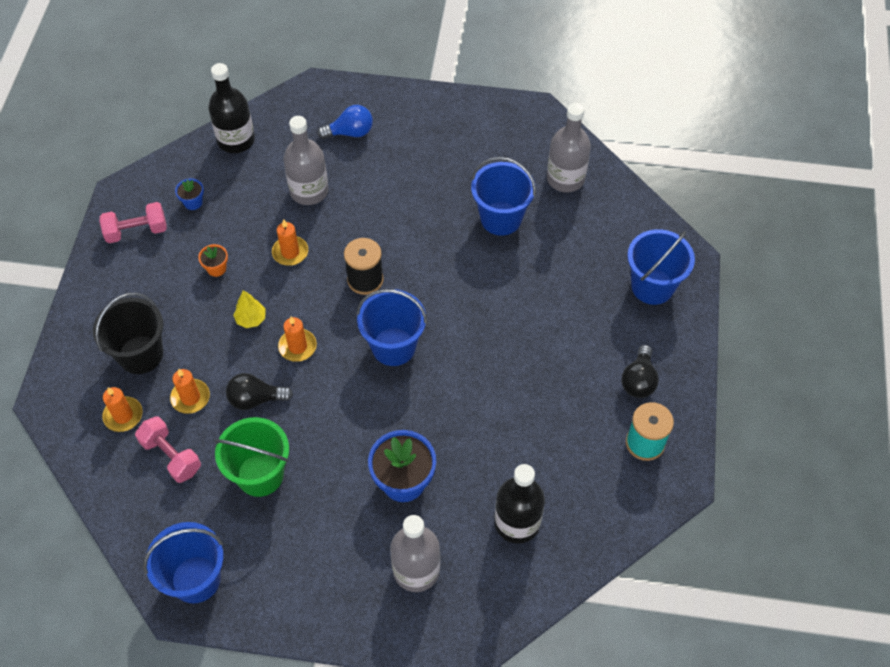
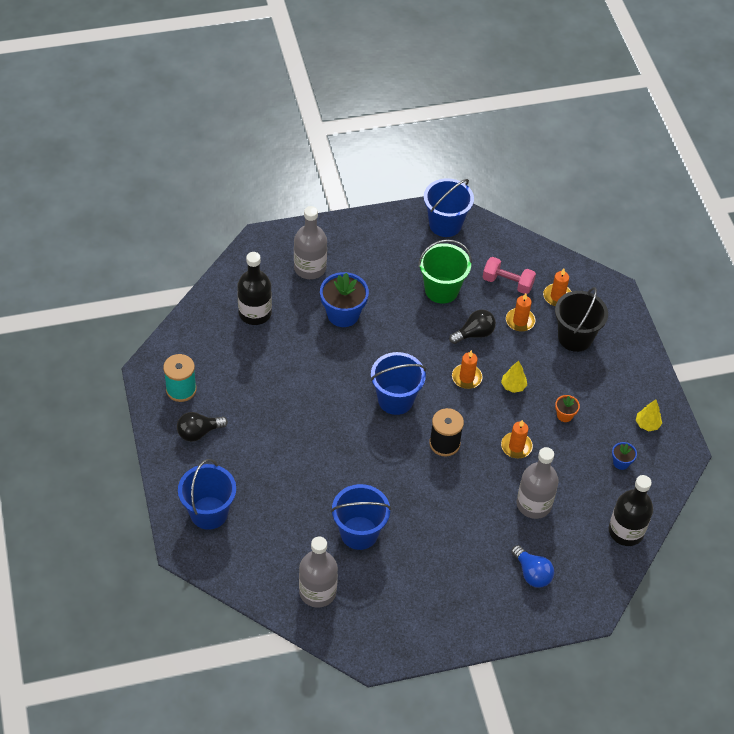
camera: 155 degrees right, 5 degrees down
(136, 231) = (647, 424): pink dumbbell -> yellow tree
(350, 132) = (532, 573): blue light bulb -> blue light bulb turned 90 degrees counterclockwise
(638, 381) = (198, 432): black light bulb -> black light bulb turned 105 degrees counterclockwise

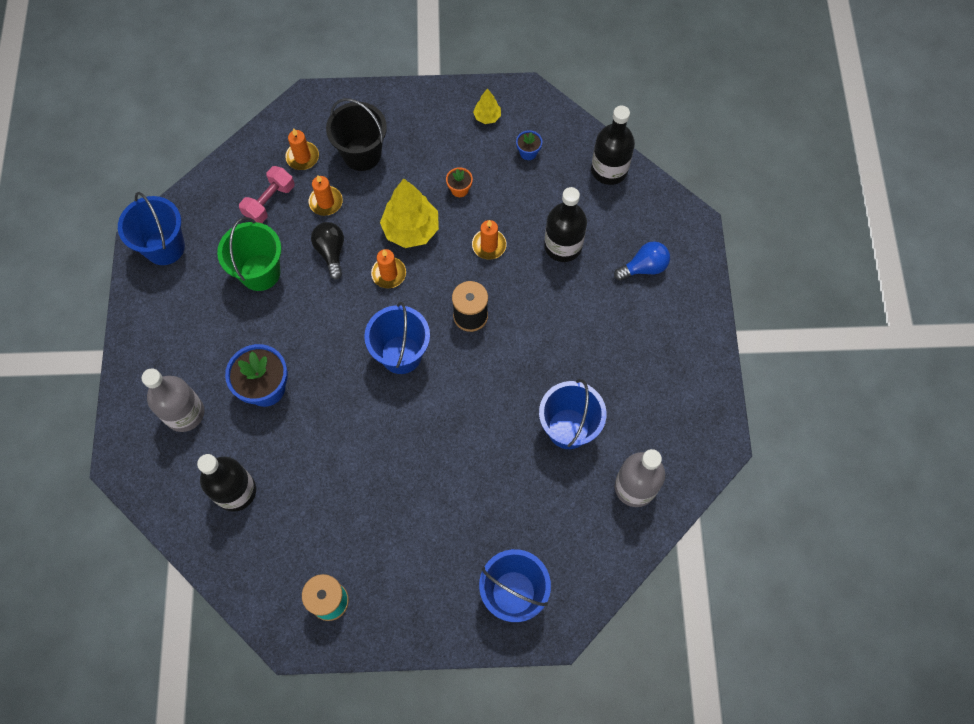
camera: 75 degrees left, 15 degrees up
(198, 432) = (398, 588): black light bulb -> none
(513, 386) = (411, 230): yellow tree -> yellow tree, size x1.99
(534, 504) = (563, 246): grey bottle -> black bottle

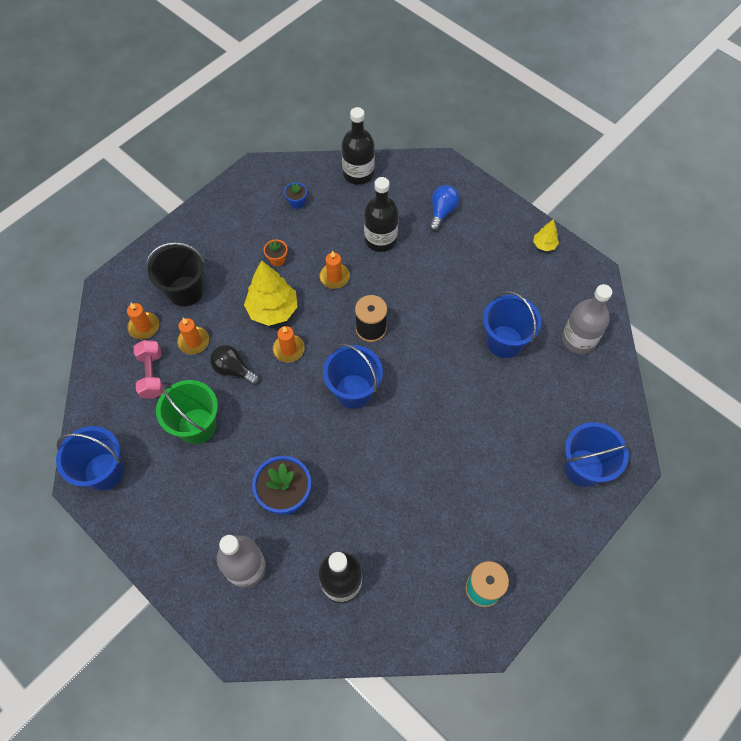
camera: 45 degrees left, 5 degrees down
(487, 117) = (246, 202): yellow tree -> yellow tree (544, 245)

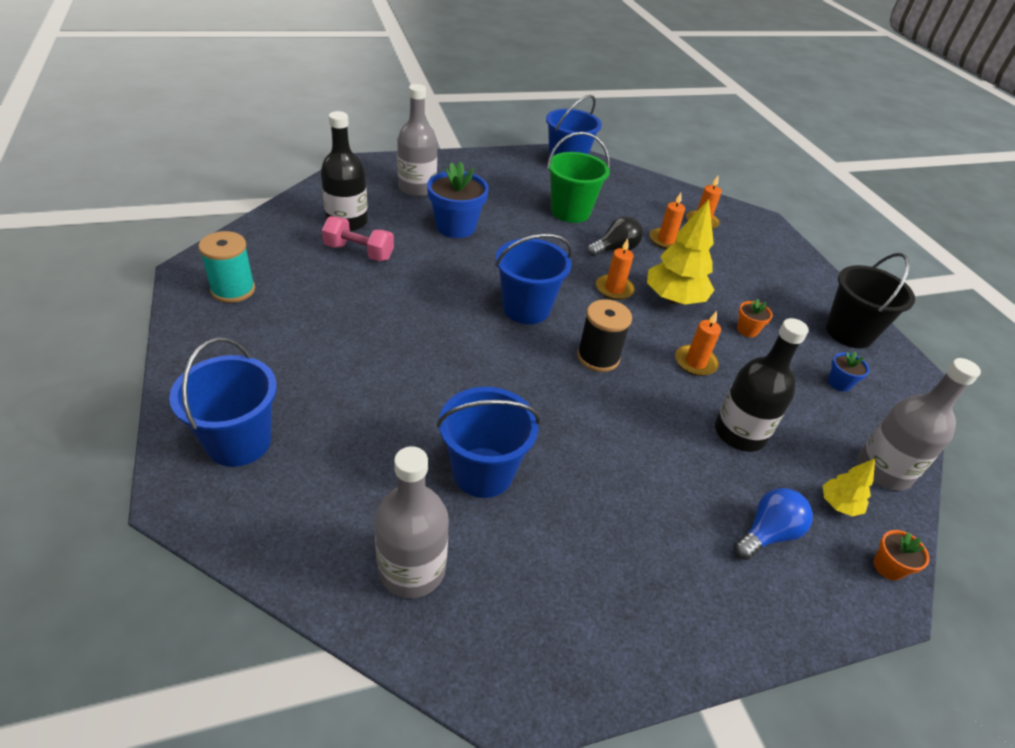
camera: 115 degrees right, 20 degrees down
(152, 375) = (643, 209): pink dumbbell -> pink dumbbell (359, 252)
(185, 291) = (733, 257): black bucket -> black bucket (849, 332)
(358, 173) = (883, 470): black bottle -> grey bottle
(424, 164) = (888, 567): none -> orange flower pot
(442, 212) = (767, 534): blue light bulb -> blue light bulb turned 90 degrees counterclockwise
(544, 245) = (627, 648): yellow tree -> yellow tree (838, 504)

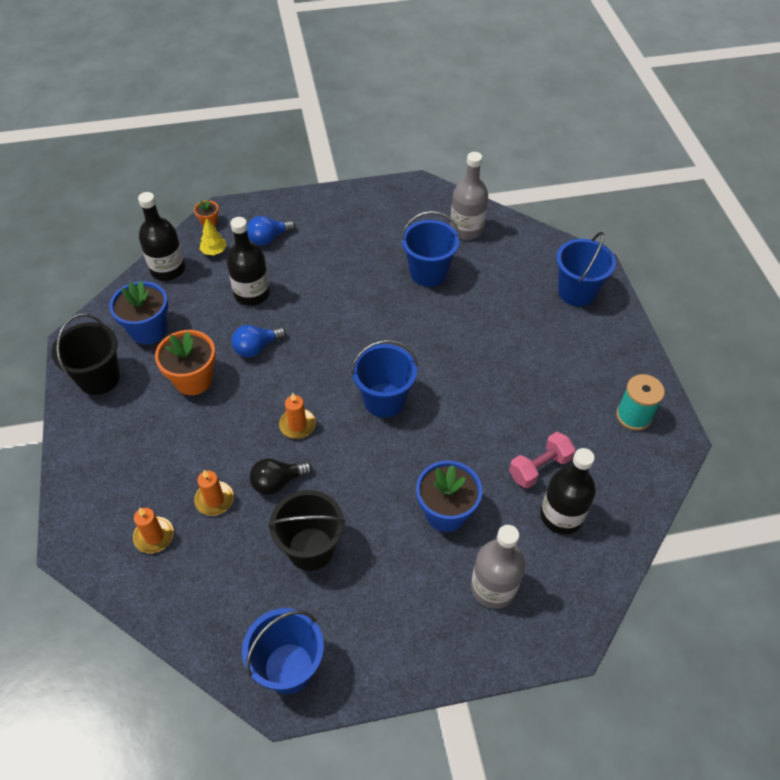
camera: 170 degrees left, 10 degrees up
(359, 252) = (539, 467): pink dumbbell -> pink dumbbell turned 60 degrees counterclockwise
(570, 212) = (311, 548): green bucket -> black bucket
(598, 357) = (334, 352): black spool -> none
(674, 299) = (244, 414): yellow tree -> none
(695, 362) = (256, 348): orange candle -> blue light bulb
(747, 330) = (193, 380): orange flower pot -> orange flower pot, size x2.07
(839, 383) = (148, 330): blue flower pot -> blue flower pot, size x2.07
(883, 470) = (168, 269): grey bottle -> black bottle

